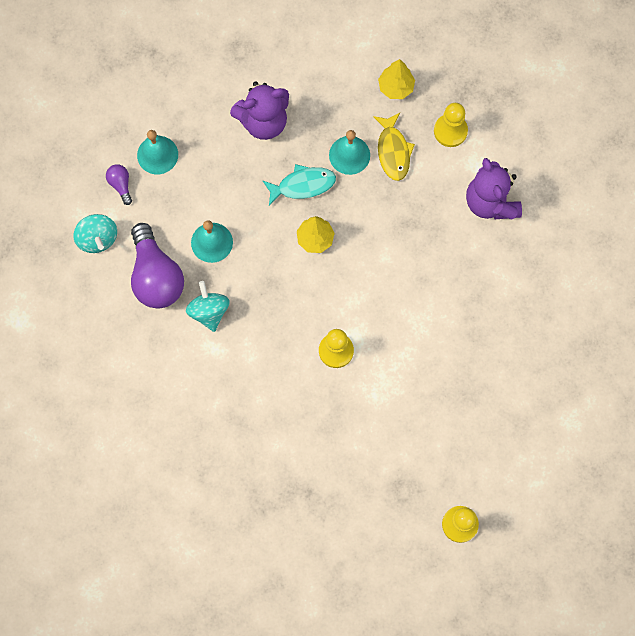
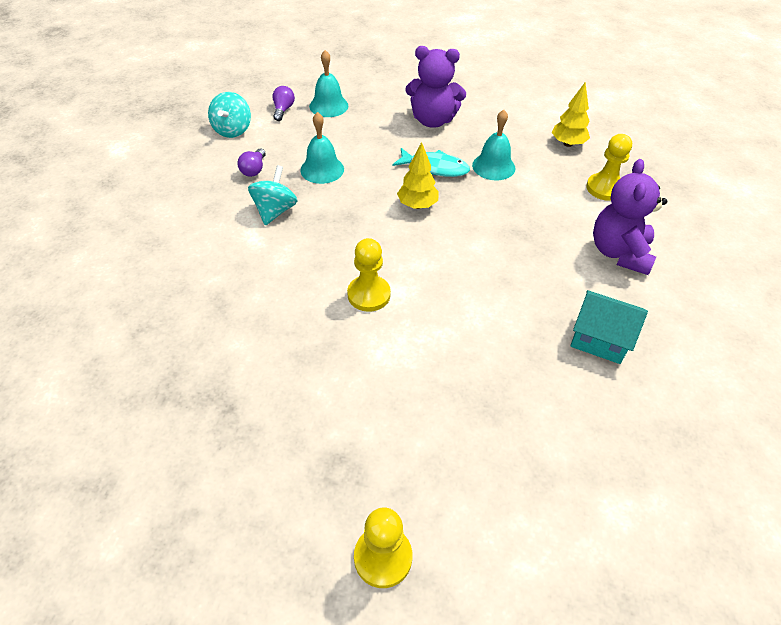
camera: 30 degrees right, 25 degrees down
(156, 276) = (254, 170): purple light bulb -> purple light bulb, size x0.45
(393, 151) = (538, 180): yellow fish -> none
(510, 296) = (600, 339): none -> turquoise house

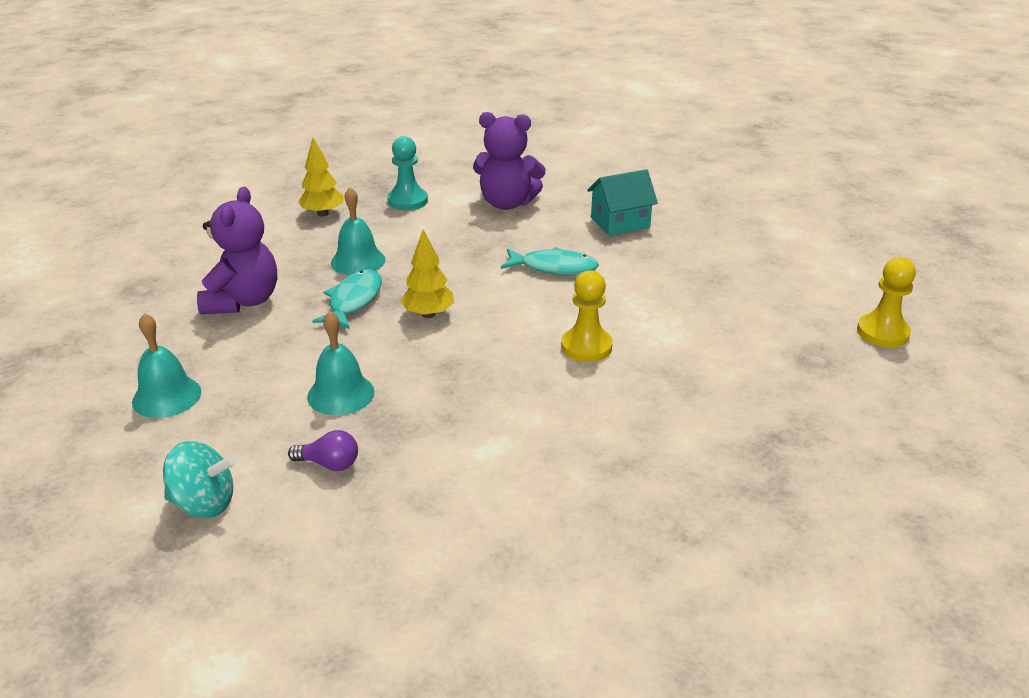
camera: 90 degrees left, 15 degrees down
(275, 211) = (433, 432): turquoise spinning top -> none
(283, 110) = (159, 447): purple light bulb -> none
(497, 281) = (554, 267): none -> turquoise fish
(600, 339) = (620, 222): turquoise house -> turquoise house turned 45 degrees clockwise
(604, 188) = (407, 201): yellow pawn -> turquoise pawn

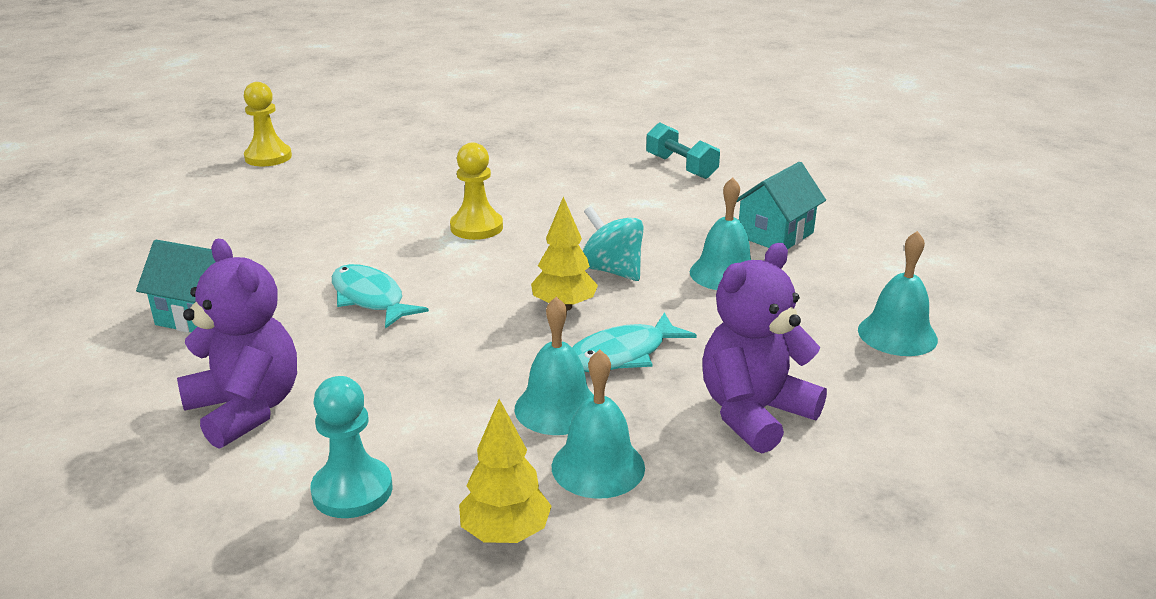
camera: 140 degrees left, 5 degrees down
(204, 503) = (889, 246): turquoise spinning top -> turquoise spinning top (612, 270)
(308, 247) = (598, 466): none -> turquoise bell
(329, 464) = (775, 234): purple light bulb -> turquoise house
(521, 530) = (681, 167): none -> turquoise dumbbell

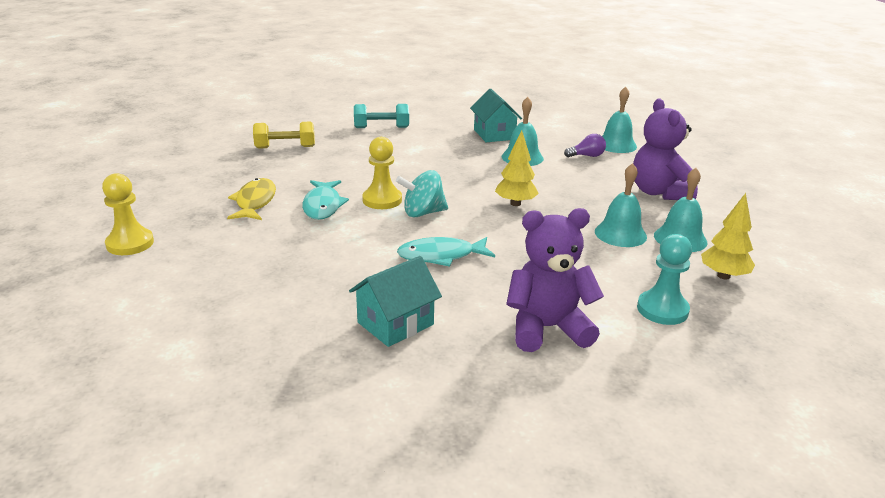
camera: 60 degrees left, 0 degrees up
(400, 173) = (255, 202): none -> yellow fish
(548, 142) = (285, 147): none -> yellow dumbbell
(612, 270) = (487, 180): turquoise spinning top -> turquoise spinning top (423, 213)
(622, 354) = (581, 204): turquoise fish -> turquoise fish (323, 206)
(808, 319) = (586, 156): none -> purple light bulb

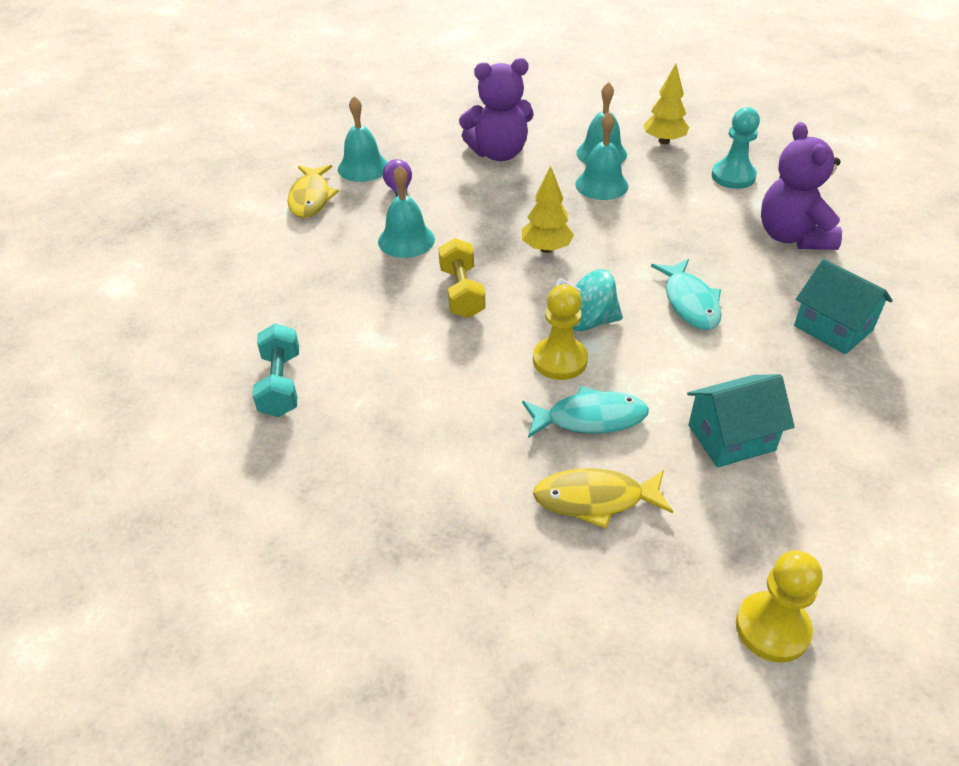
camera: 90 degrees left, 15 degrees up
(285, 147) = (370, 502): yellow dumbbell -> yellow dumbbell (462, 292)
(423, 213) = (588, 321): turquoise spinning top -> turquoise spinning top turned 105 degrees clockwise
(494, 134) = (321, 263): turquoise house -> turquoise house (731, 438)
(570, 130) = (311, 198): none -> yellow fish

